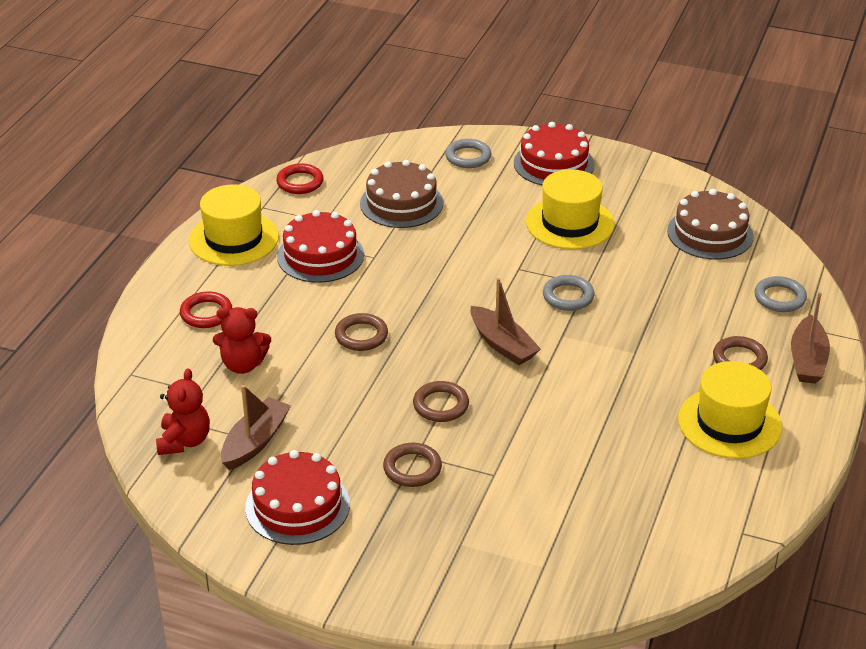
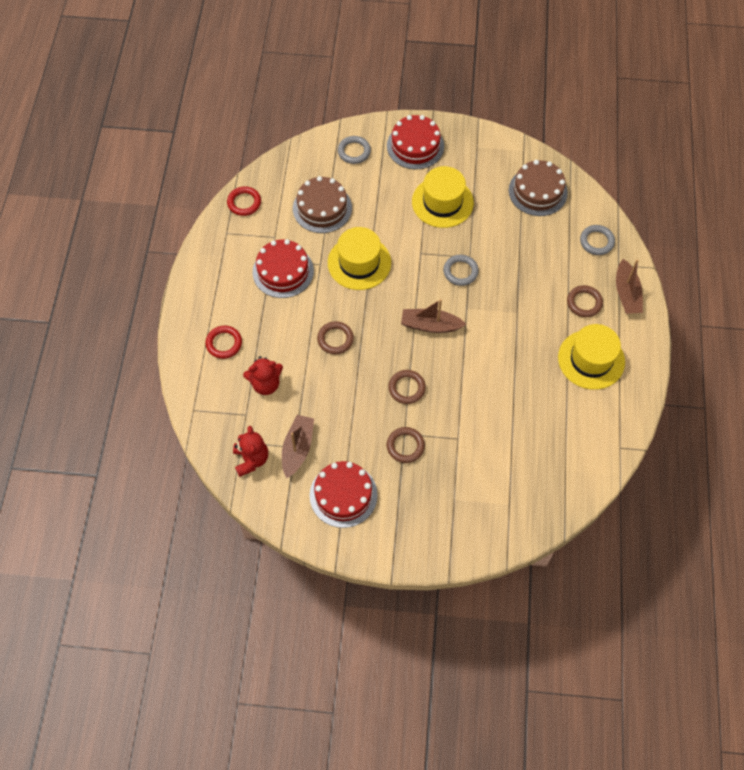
camera: 15 degrees left, 25 degrees up
(234, 239) = (217, 269): yellow hat -> yellow hat (359, 263)
(502, 344) = (430, 325): brown boat -> brown boat turned 150 degrees clockwise

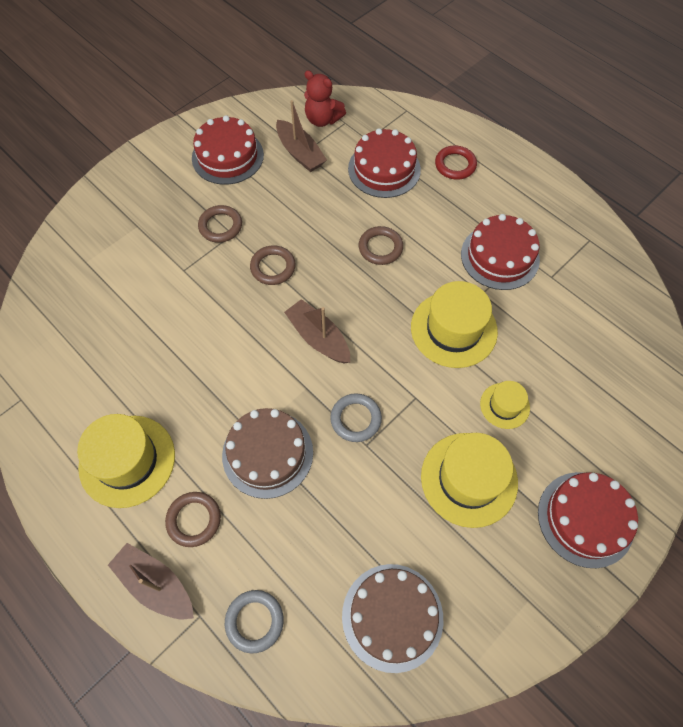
camera: 130 degrees right, 0 degrees up
(244, 203) = (621, 278): red ring -> none
(265, 384) = (384, 169): red teddy bear -> red cake
(322, 208) = (558, 345): brown cake -> brown cake (267, 453)
(354, 151) = (625, 438): grey ring -> none
(385, 211) = (504, 405): none -> yellow hat
(430, 325) = (318, 338): brown boat -> brown boat turned 90 degrees counterclockwise

